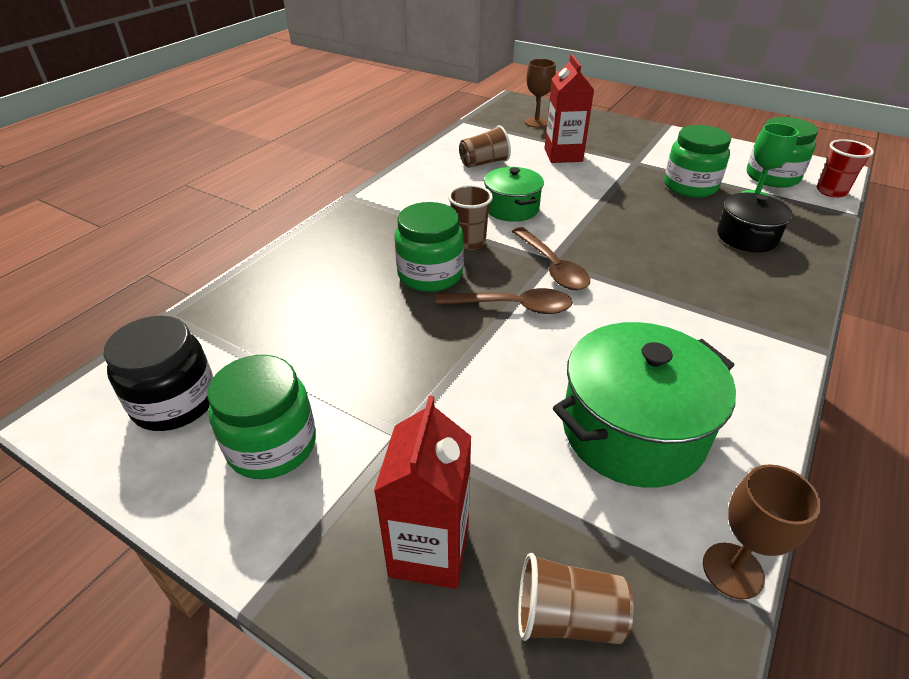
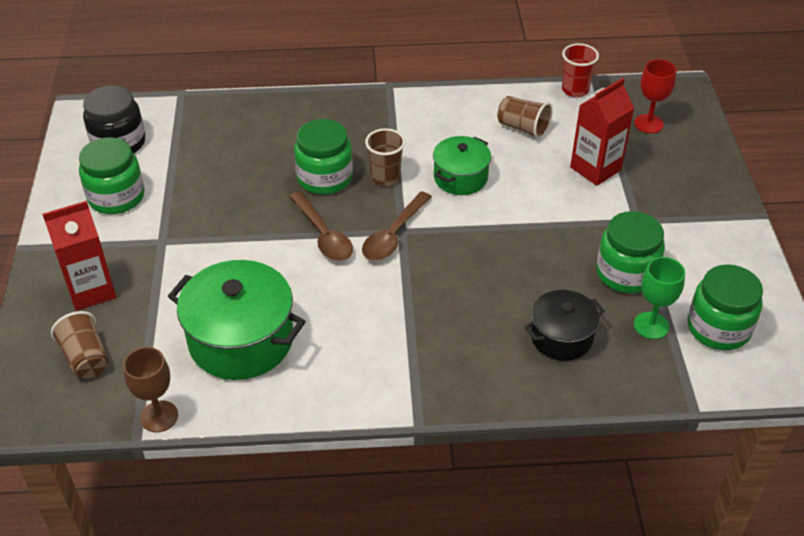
camera: 55 degrees right, 5 degrees up
(536, 122) = (648, 124): brown goblet -> red goblet
(831, 191) = (734, 381): red cup -> red cup (575, 90)

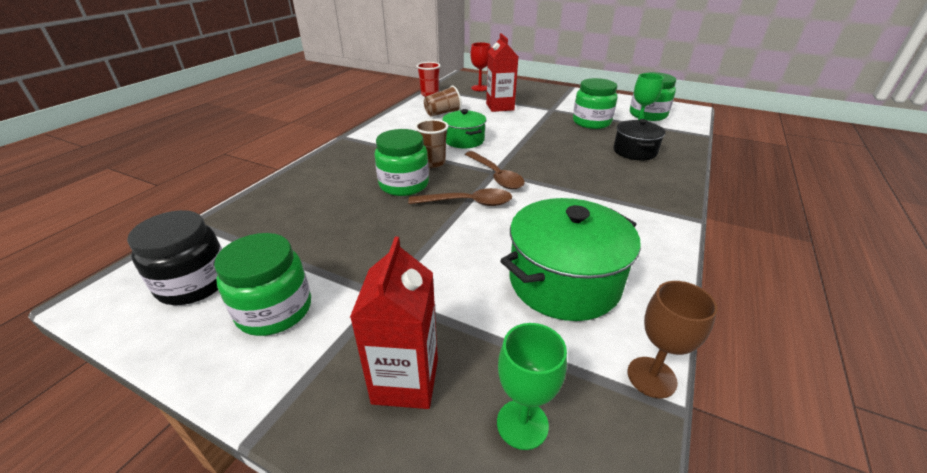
camera: 60 degrees left, 10 degrees down
(86, 358) = (522, 424): brown cup -> green goblet

